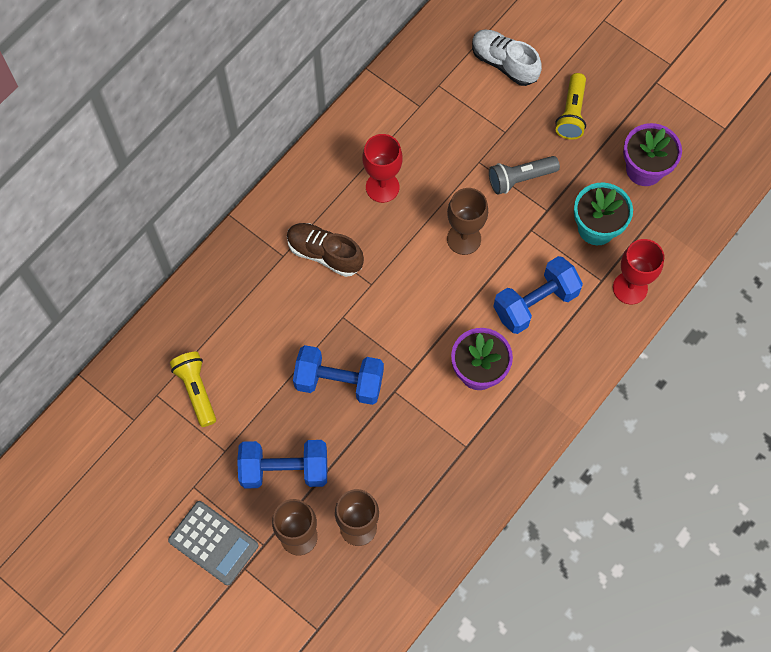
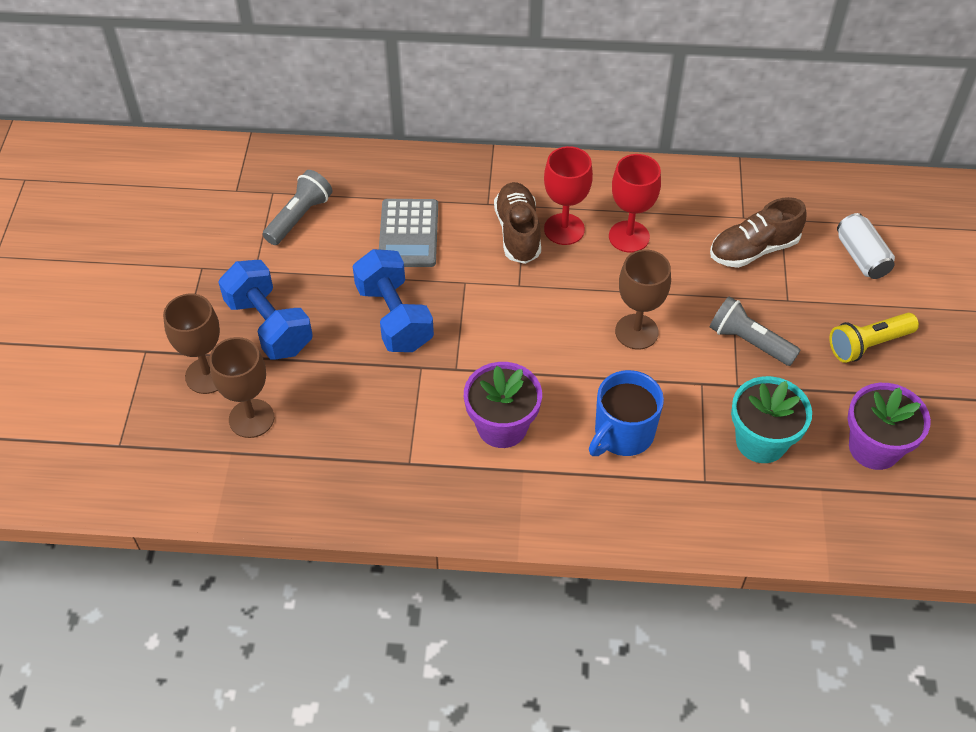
camera: 55 degrees right, 15 degrees down
(196, 390) = (299, 217): yellow flashlight -> grey flashlight
(213, 543) = (155, 313): grey calculator -> grey calculator (408, 234)
(450, 120) = (753, 249): none -> brown shoe
(504, 63) = (861, 257): white shoe -> white can
(535, 303) = (622, 434): blue dumbbell -> blue mug
(630, 288) = (721, 514): red goblet -> red goblet (564, 229)

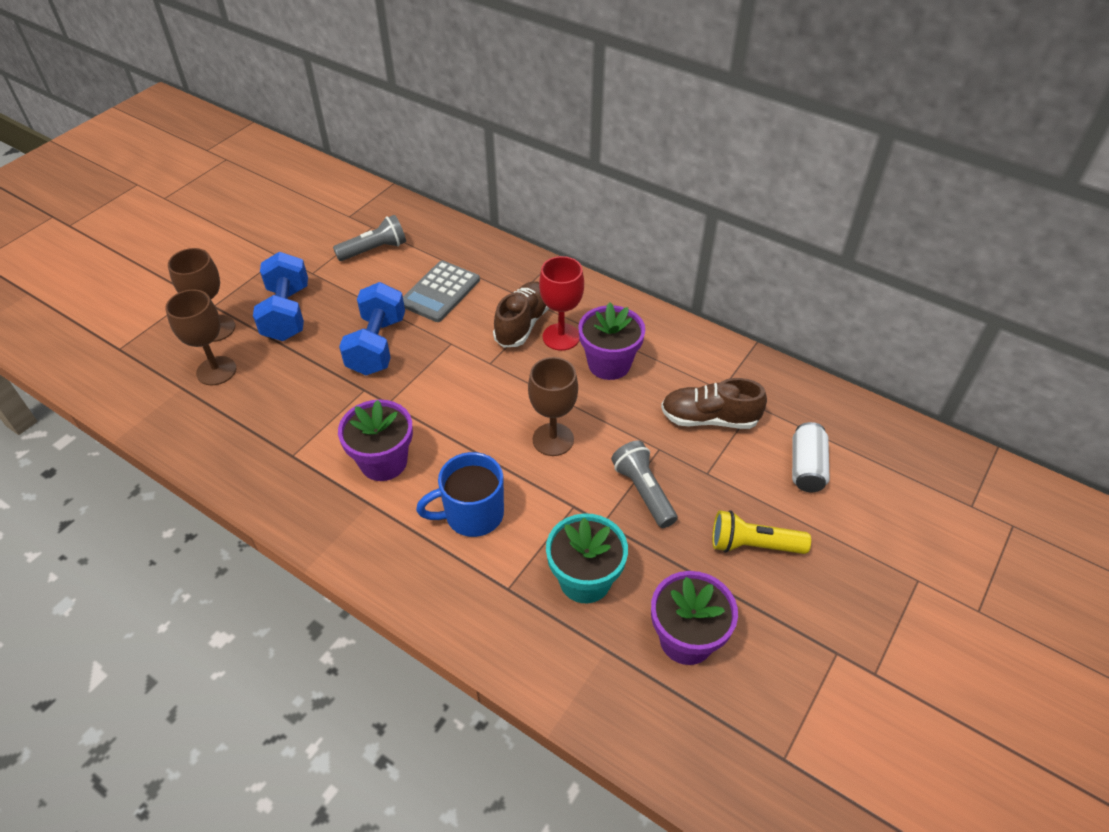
camera: 30 degrees right, 5 degrees down
(629, 236) = (609, 364): red goblet -> purple flower pot

